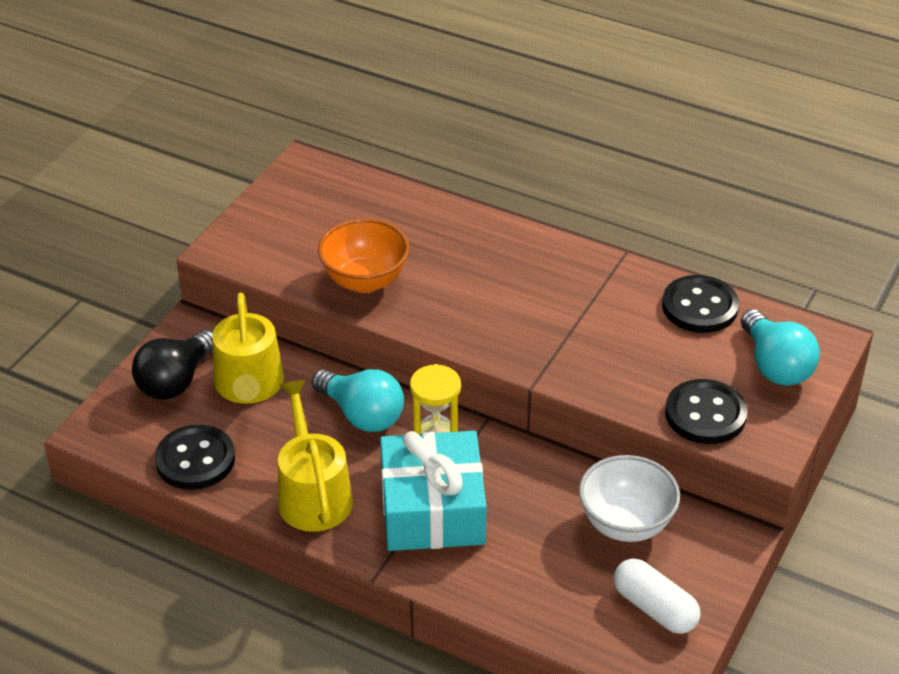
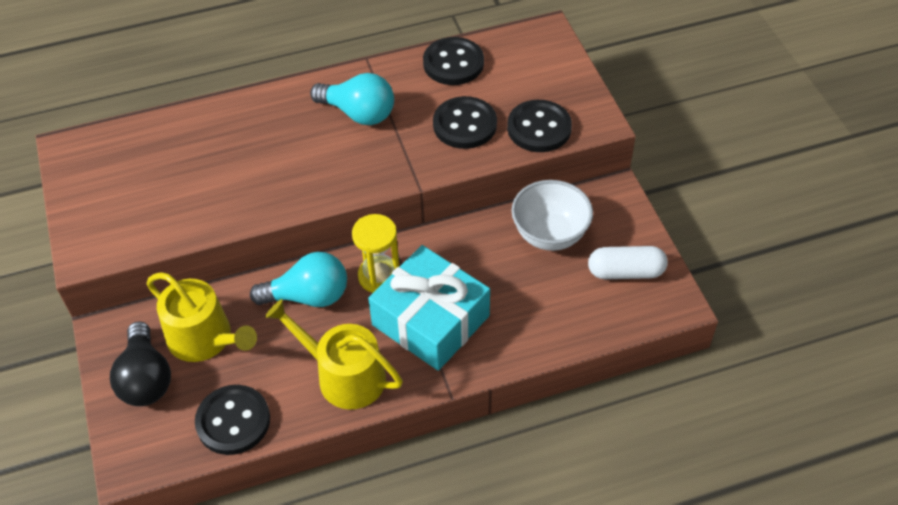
camera: 45 degrees left, 10 degrees up
(365, 281) = (222, 200): orange bowl -> none
(640, 364) = (465, 125): none -> black button
(775, 365) = (538, 69): turquoise light bulb -> turquoise light bulb (358, 113)

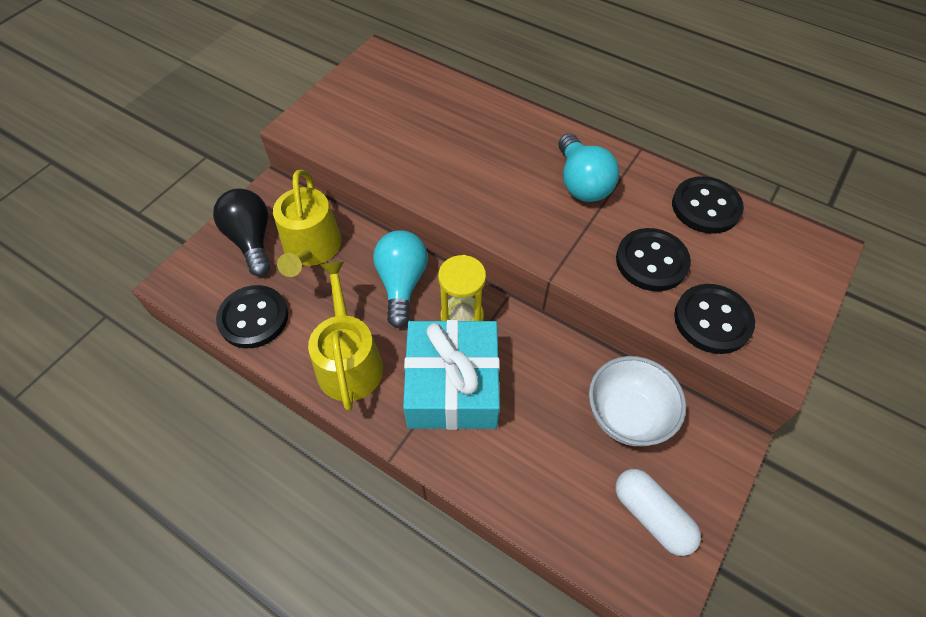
camera: 50 degrees right, 5 degrees up
(146, 378) = (251, 240): black light bulb -> black light bulb turned 120 degrees clockwise
(308, 296) = (402, 284): turquoise light bulb -> turquoise light bulb turned 135 degrees counterclockwise

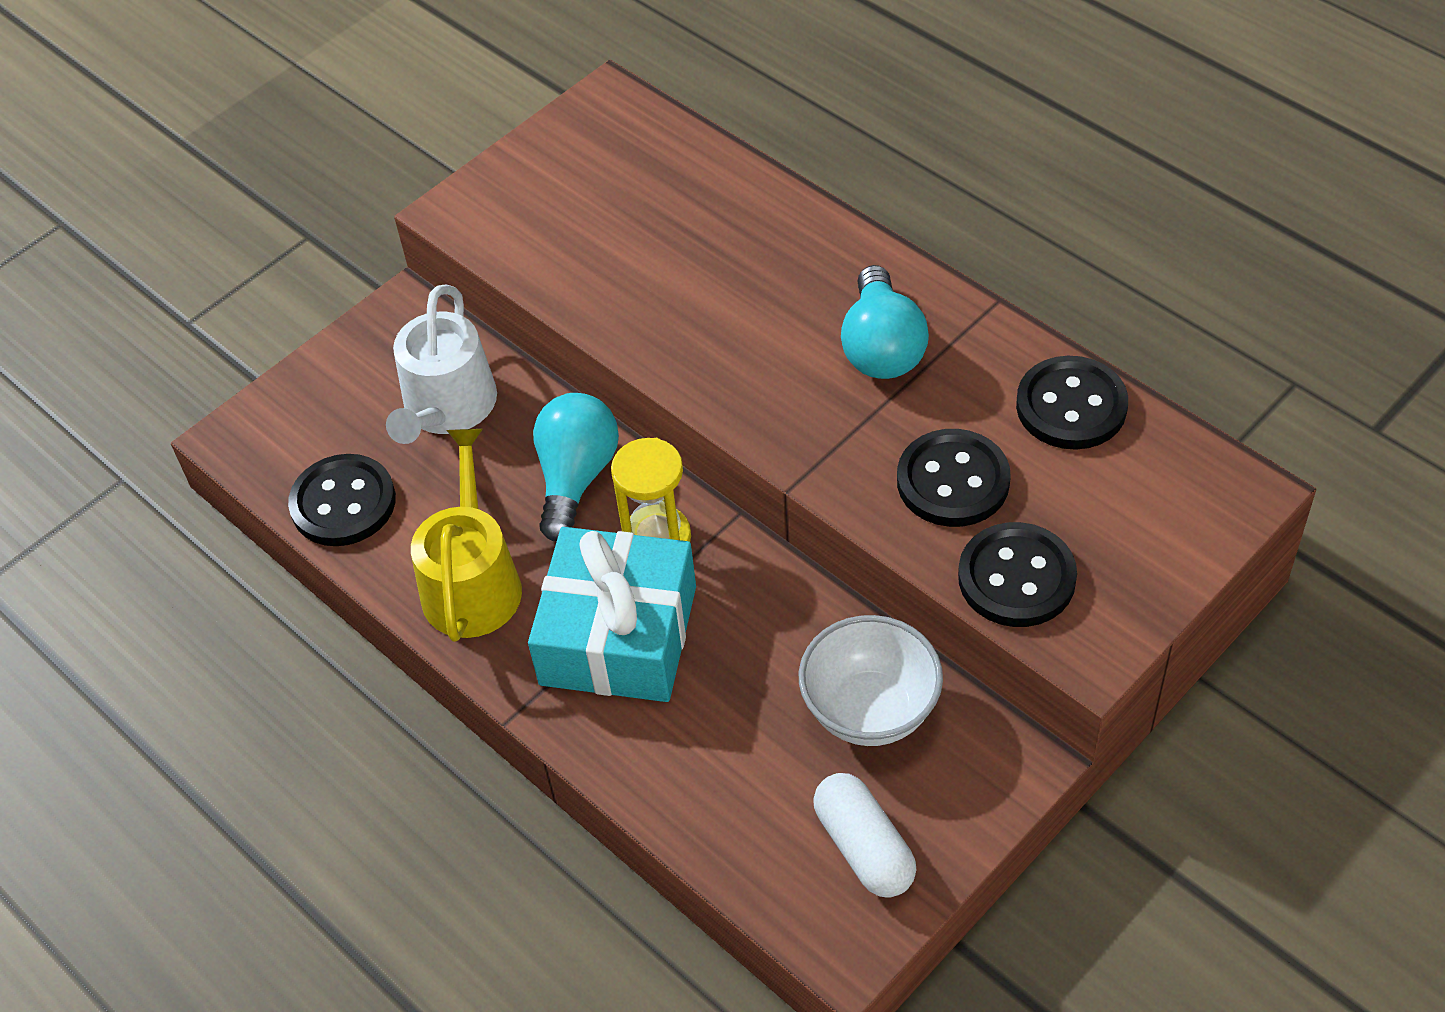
camera: 15 degrees right, 5 degrees down
(251, 240) = (358, 385): black light bulb -> none
(311, 249) = (447, 408): yellow watering can -> white watering can

